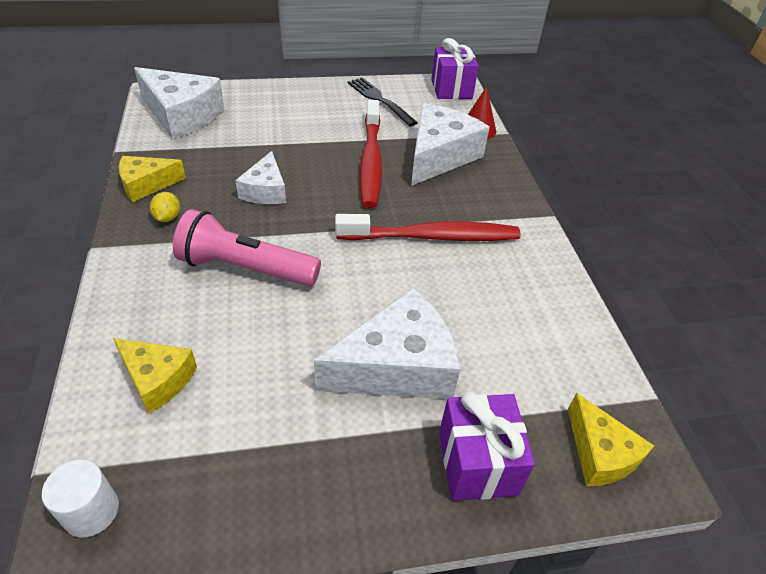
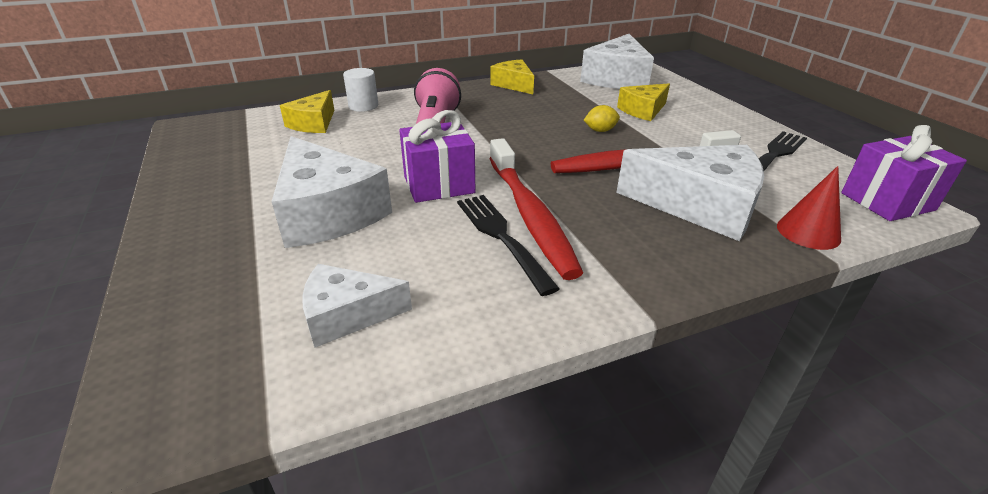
camera: 80 degrees right, 10 degrees down
(91, 511) = (213, 125): white cylinder -> white cylinder (363, 106)
(167, 217) = (480, 97): yellow lemon -> yellow lemon (600, 131)
(265, 190) = (541, 123): white cheese -> white cheese (347, 315)
(460, 258) = (501, 237): none -> black fork
(477, 463) = (203, 268): purple gift -> purple gift (439, 185)
(600, 453) = (187, 366): yellow cheese -> yellow cheese (643, 110)

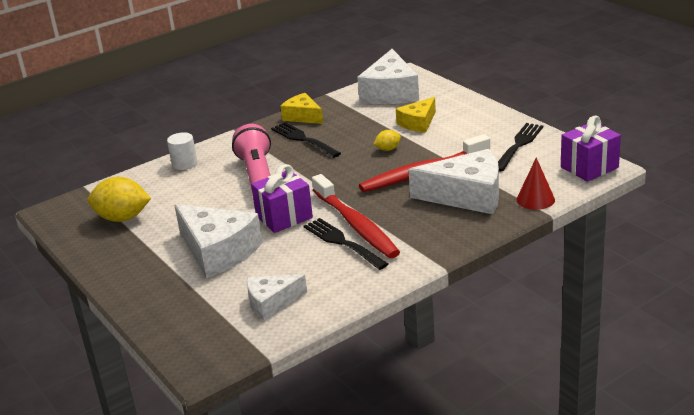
camera: 10 degrees left, 5 degrees down
(252, 148) = (122, 218): none -> yellow lemon
(314, 123) = (155, 188): yellow cheese -> none
(505, 105) = (303, 139): none -> black fork

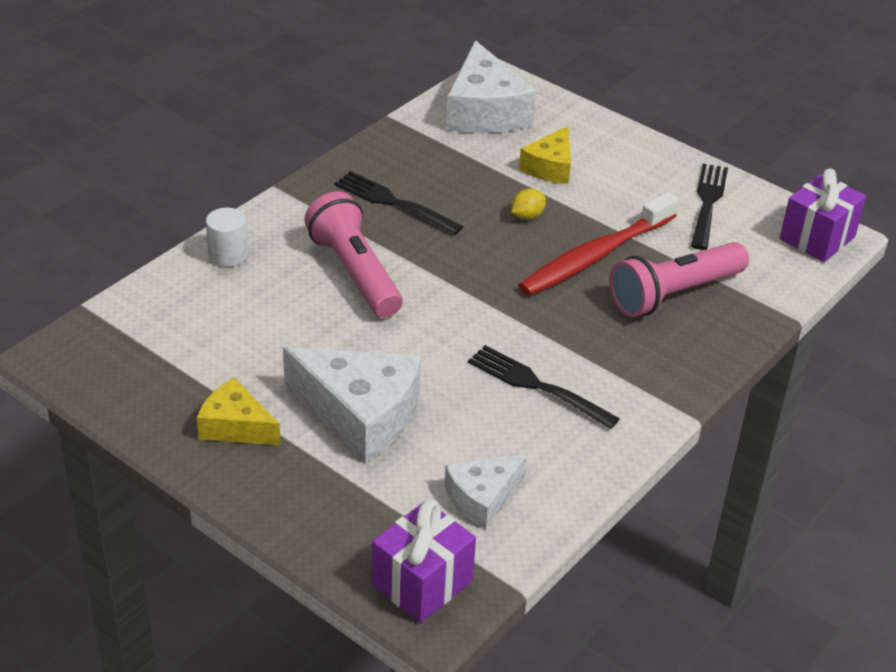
camera: 20 degrees left, 10 degrees up
(122, 218) = (179, 362): yellow lemon -> none
(284, 217) = (430, 346): purple gift -> purple gift (422, 583)
(303, 116) = (372, 159): yellow cheese -> yellow cheese (236, 426)
(356, 225) = (542, 353): red toothbrush -> none
(467, 196) = (674, 294): white cheese -> pink flashlight
(535, 199) = (769, 295): red cone -> none

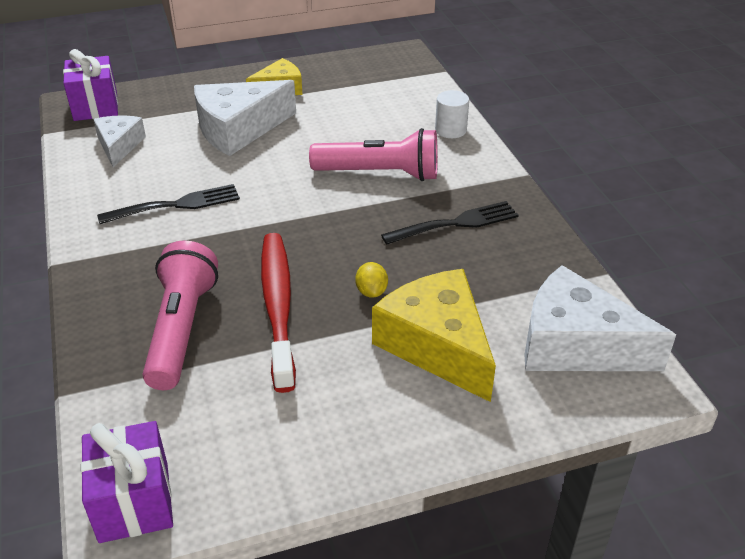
camera: 125 degrees right, 0 degrees up
(550, 167) = (437, 345): yellow cheese -> yellow cheese, size x1.72
(708, 203) = (277, 440): black fork -> none

